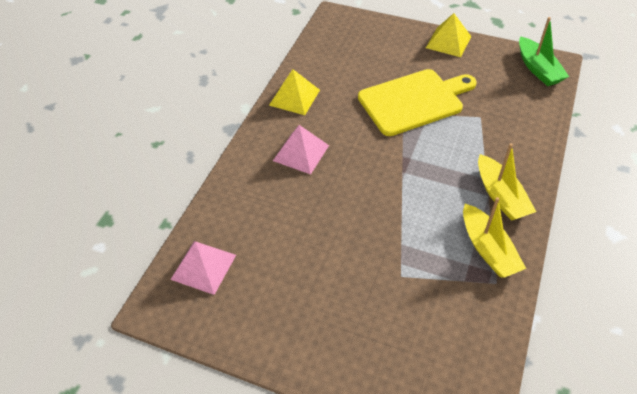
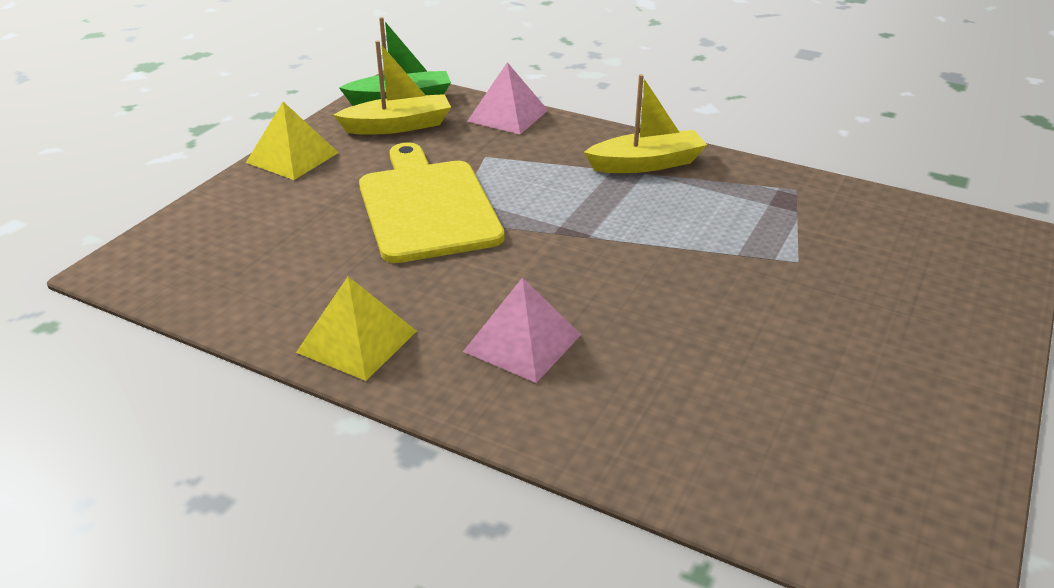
camera: 85 degrees left, 15 degrees down
(203, 267) = (817, 494): pink pyramid -> pink pyramid (507, 115)
(488, 249) = (741, 186): yellow boat -> yellow boat (398, 126)

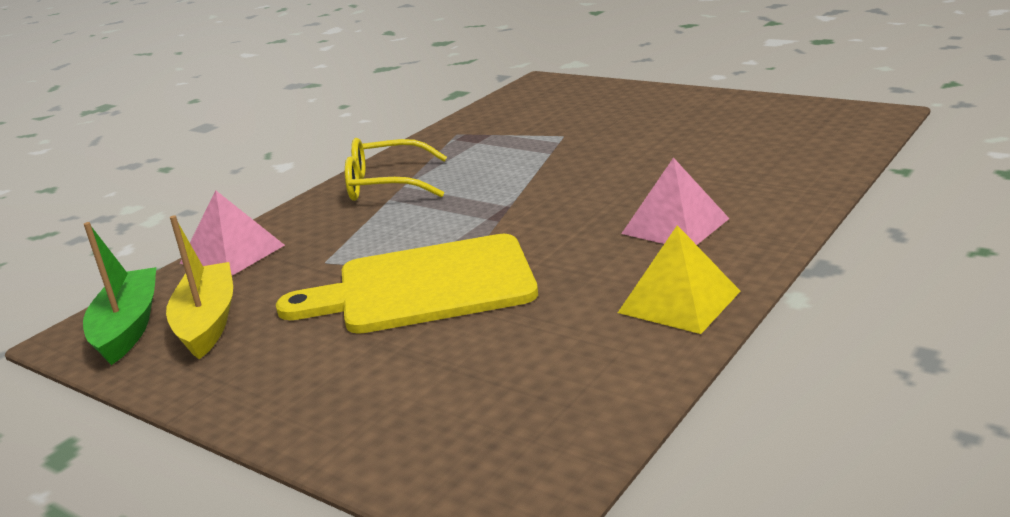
camera: 80 degrees left, 10 degrees down
(292, 157) = (247, 396): yellow pyramid -> none
(646, 164) = (386, 185): yellow boat -> yellow glasses

